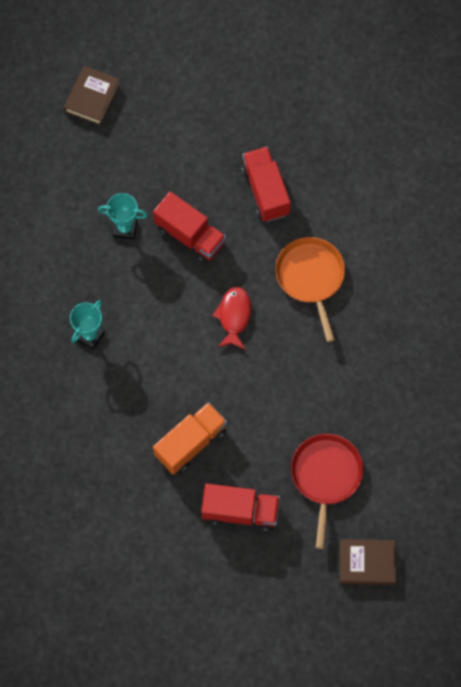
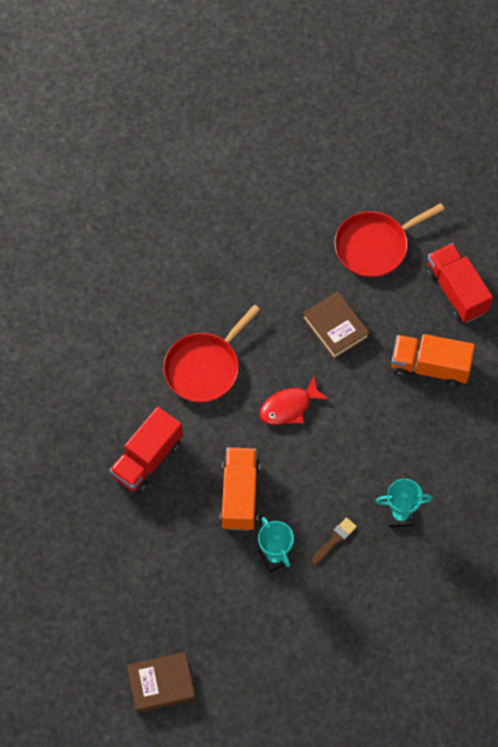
camera: 125 degrees left, 5 degrees down
(106, 278) = (335, 539): none -> brown brush
(190, 235) = (239, 495): red truck -> orange truck
(311, 277) = (204, 368): orange pan -> red pan
(367, 563) = (422, 173): brown book -> brown book (335, 327)

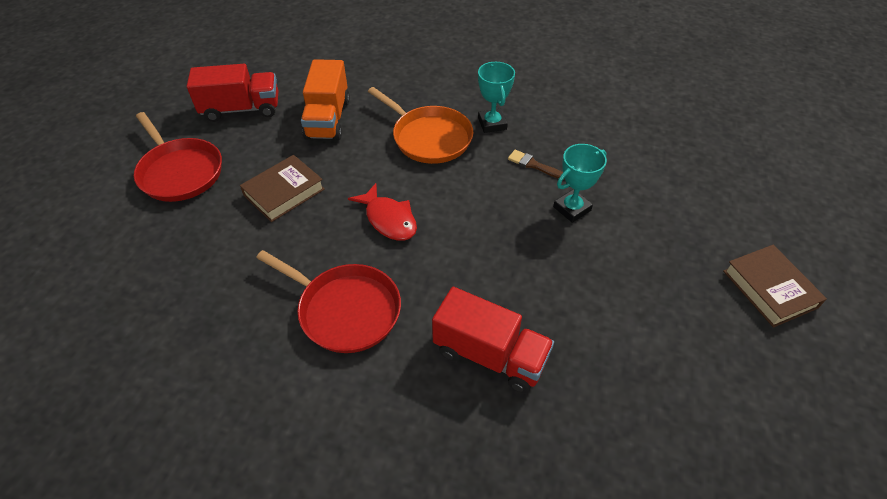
camera: 100 degrees left, 15 degrees down
(239, 495) = (510, 249): orange truck -> none
(388, 454) = (429, 138): none -> orange pan
(456, 291) = (241, 109): red truck -> red truck turned 150 degrees counterclockwise

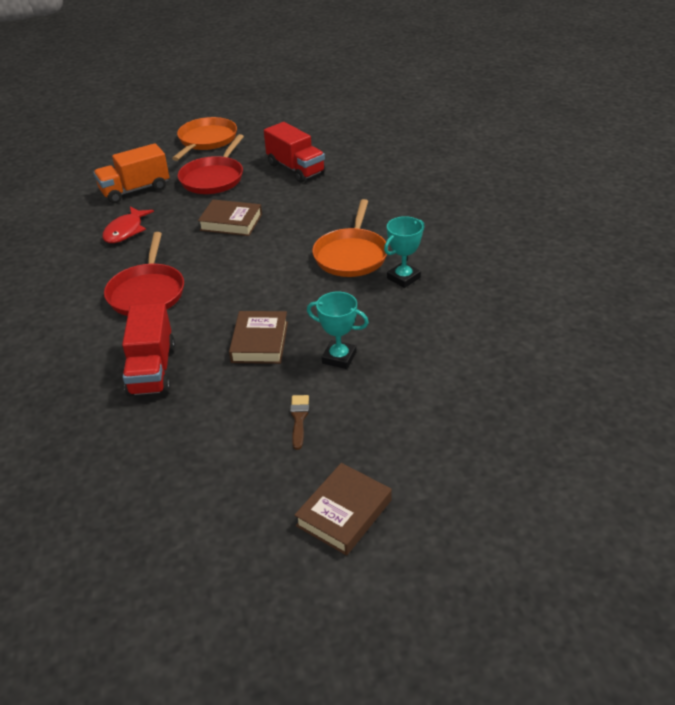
camera: 60 degrees right, 10 degrees down
(90, 146) = (206, 140): none -> orange pan
(328, 119) = (323, 204): orange truck -> orange truck (135, 190)
(389, 219) = (244, 274): red fish -> red fish (126, 231)
(509, 252) = (259, 342): none -> brown book
(534, 165) = (373, 318): brown brush -> brown brush (299, 419)

